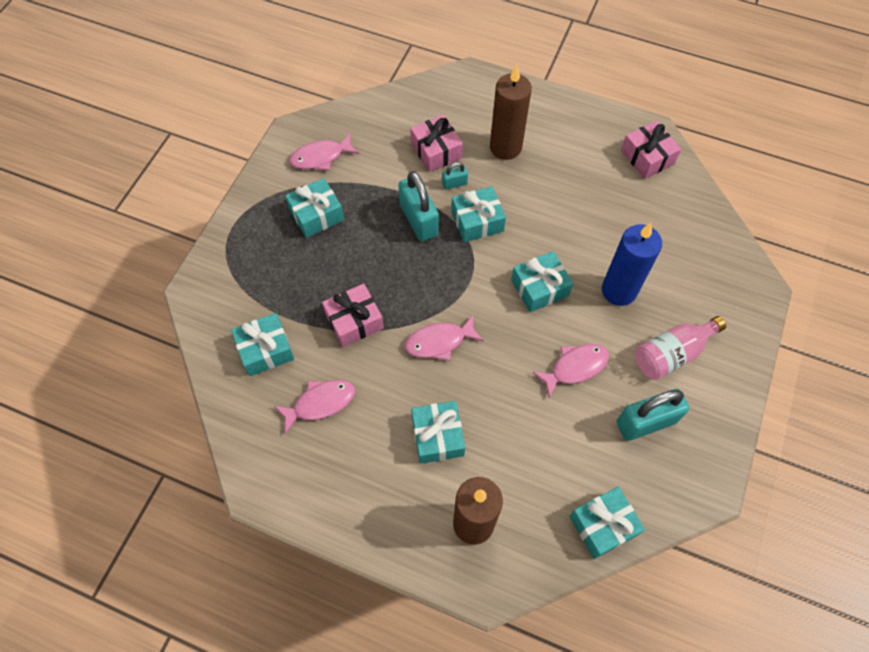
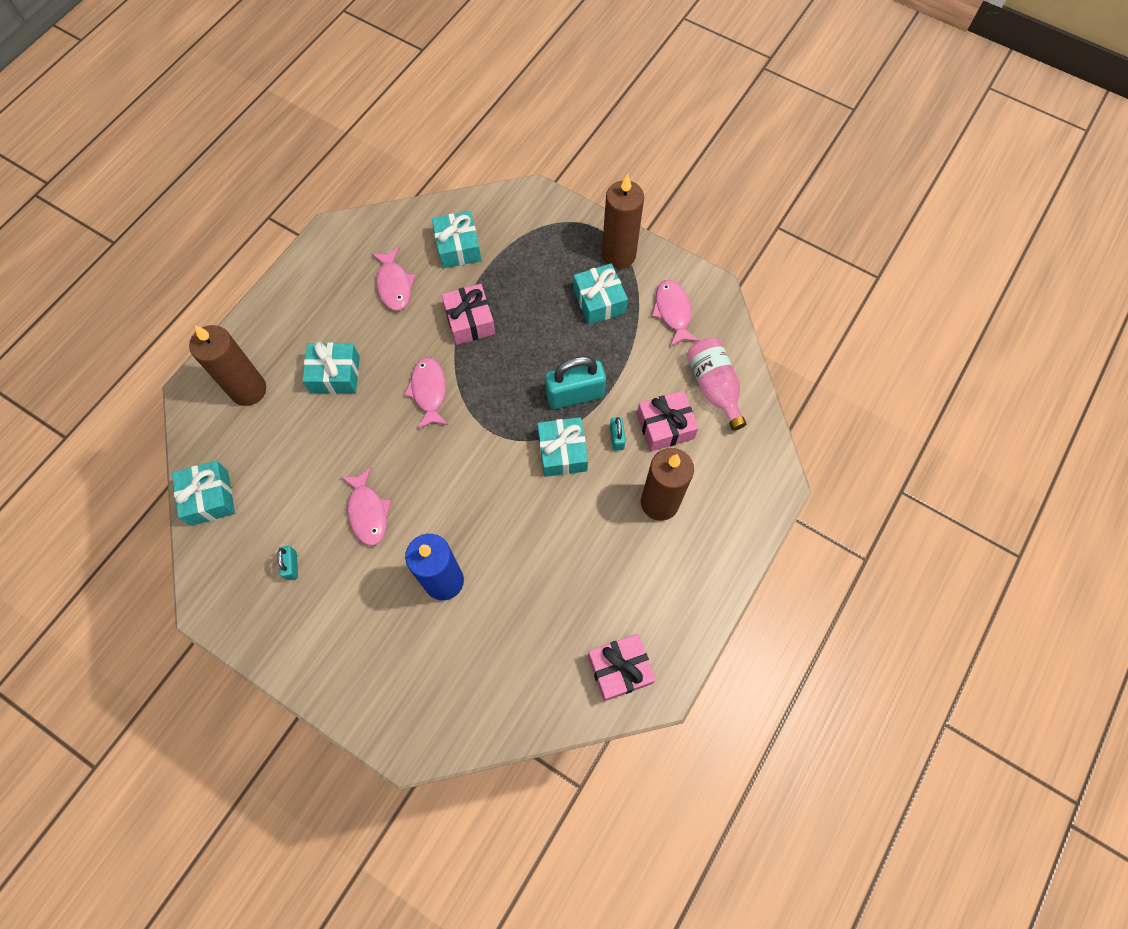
camera: 100 degrees right, 5 degrees up
(262, 206) = (618, 255): none -> brown candle
(539, 288) = (466, 498): turquoise gift -> none
(646, 422) = (291, 565): turquoise padlock -> turquoise padlock, size x0.48
(671, 354) = (356, 615): pink bottle -> pink bottle (714, 387)

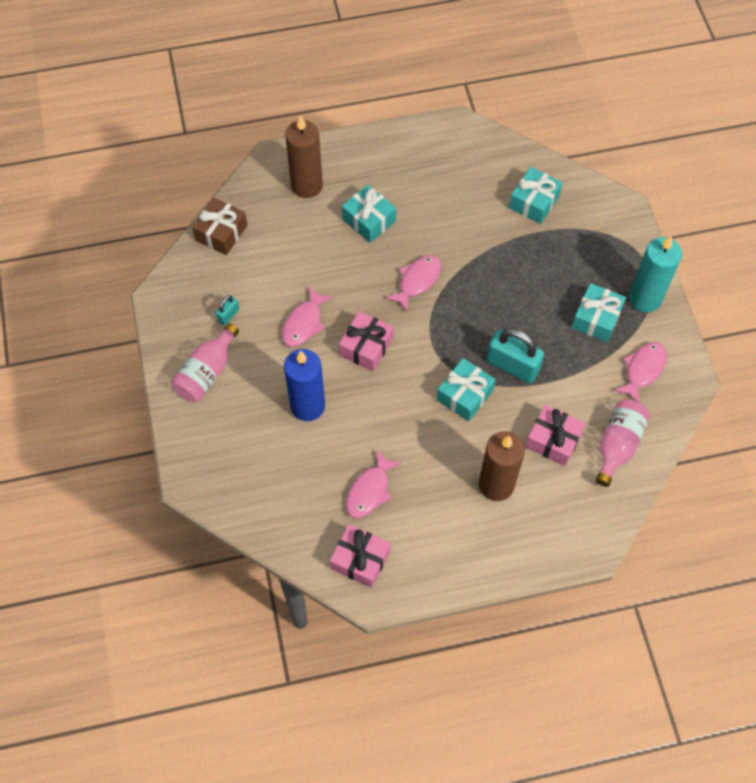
camera: 45 degrees right, 5 degrees down
(209, 497) = (221, 233): turquoise gift -> brown gift
(324, 635) = (207, 373): none -> pink bottle
(394, 285) = (464, 193): pink fish -> pink fish (370, 490)
(469, 321) = (491, 258): pink gift -> pink gift (366, 347)
(616, 438) = (511, 418): turquoise padlock -> none
(618, 255) = (645, 298): brown candle -> turquoise candle

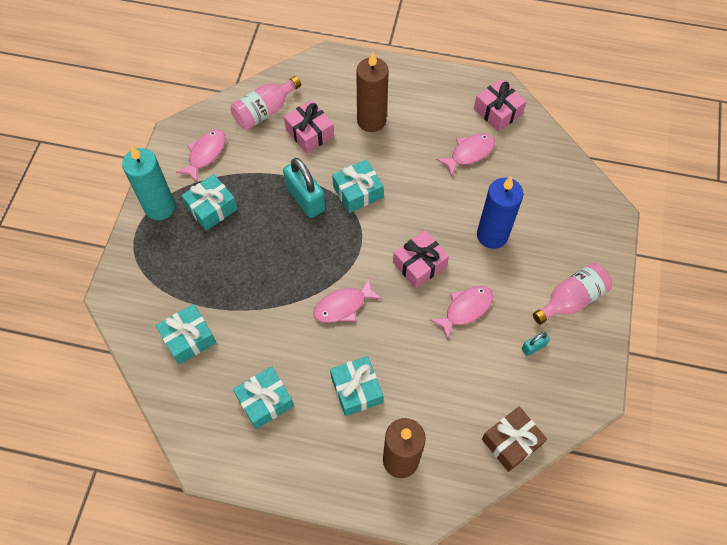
camera: 155 degrees left, 0 degrees up
(439, 183) = (265, 401): none -> turquoise gift
(643, 370) = (205, 154): pink fish -> pink fish turned 150 degrees clockwise

